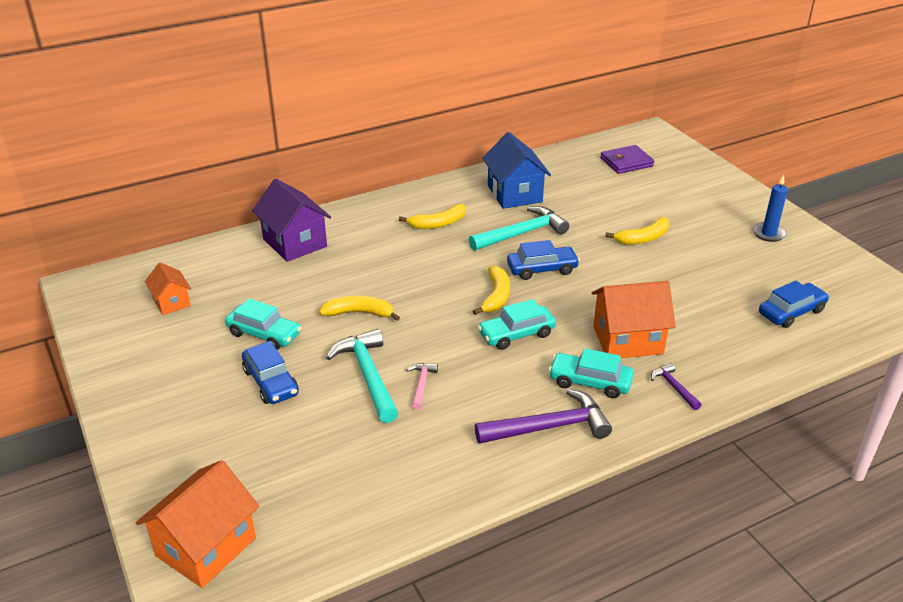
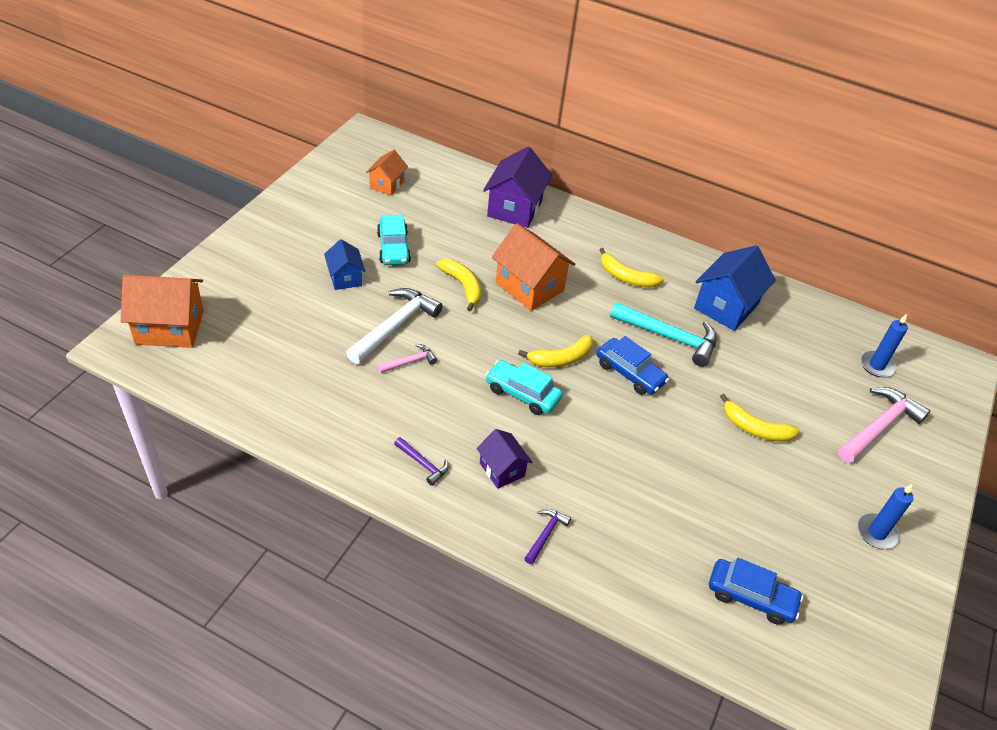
camera: 50 degrees right, 10 degrees up
(271, 382) = (345, 278): blue car -> blue house
(368, 375) = (395, 326): turquoise hammer -> white hammer
(549, 427) = (423, 464): purple hammer -> purple hammer, size x0.50
(590, 382) = (502, 469): turquoise car -> purple house
(626, 162) = (876, 365): purple wallet -> blue candle
(628, 340) = (583, 475): orange house -> orange house (529, 287)
(680, 188) = (879, 427): none -> pink hammer

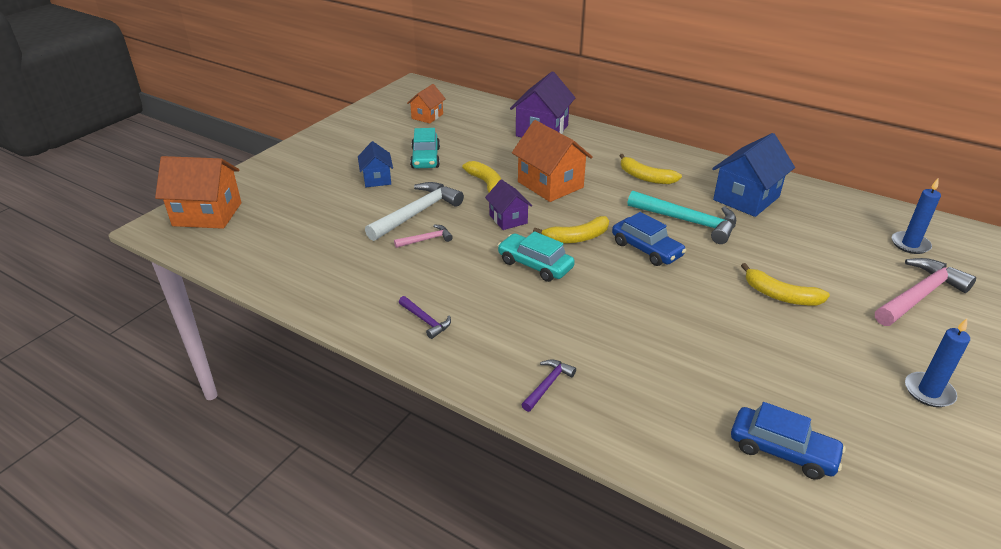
camera: 10 degrees right, 10 degrees down
(502, 469) = (507, 326): purple house -> purple house (508, 219)

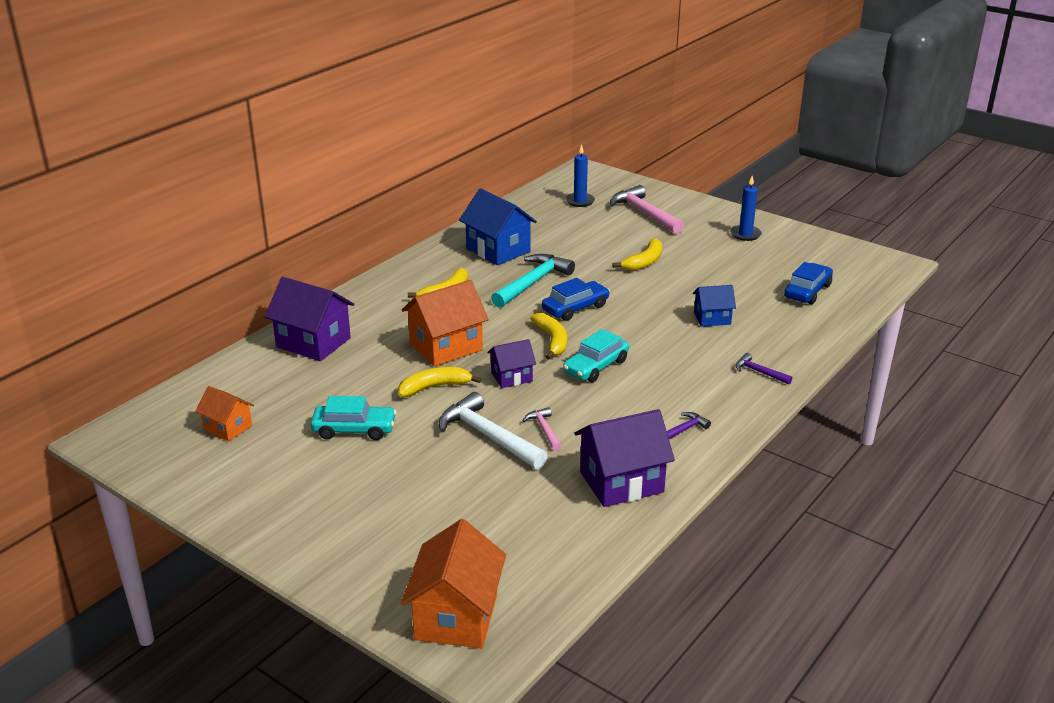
camera: 85 degrees left, 5 degrees down
(346, 283) = (621, 482): none -> purple house
(377, 179) = (398, 468): blue house -> blue house (712, 318)

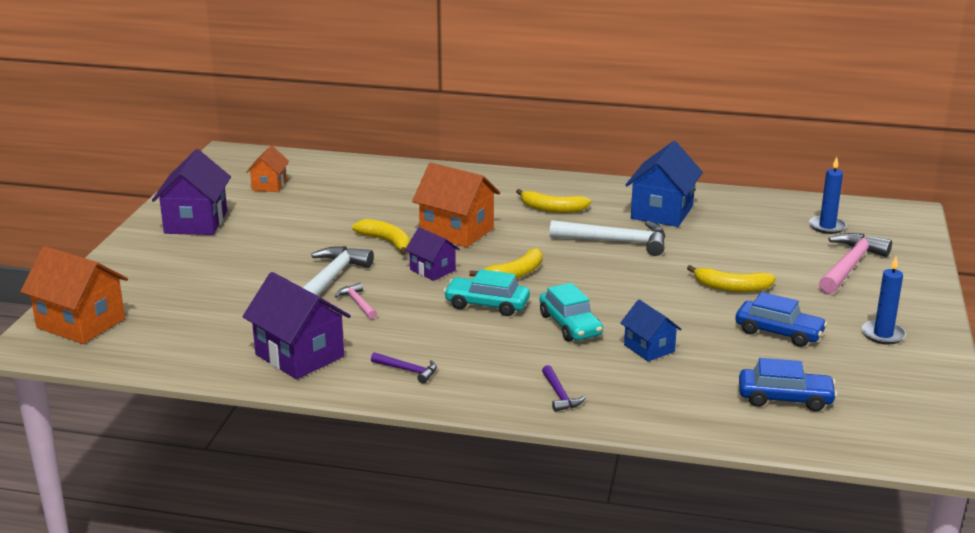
camera: 65 degrees right, 5 degrees down
(313, 342) = (414, 181): purple house -> purple house (196, 222)
(354, 430) = (299, 227): turquoise car -> turquoise car (570, 325)
(456, 616) = (81, 323): orange house -> orange house turned 45 degrees clockwise
(533, 282) = (616, 242): turquoise hammer -> white hammer
(544, 429) = (357, 303): pink hammer -> pink hammer turned 75 degrees counterclockwise
(575, 308) = (589, 272): blue car -> blue car (779, 332)
(759, 372) = (560, 395): purple hammer -> purple hammer turned 150 degrees clockwise

